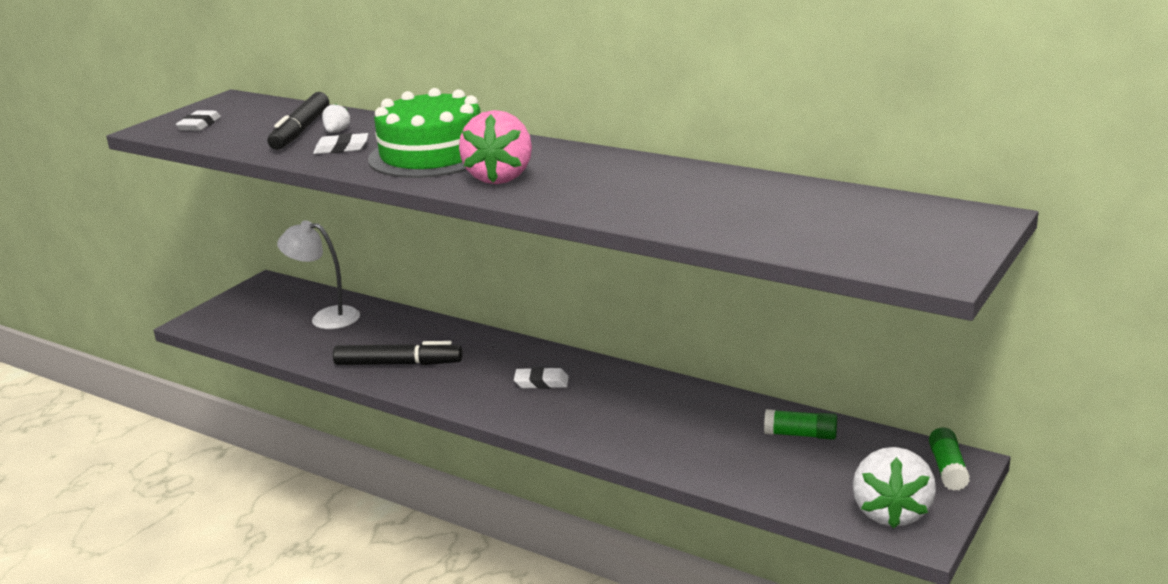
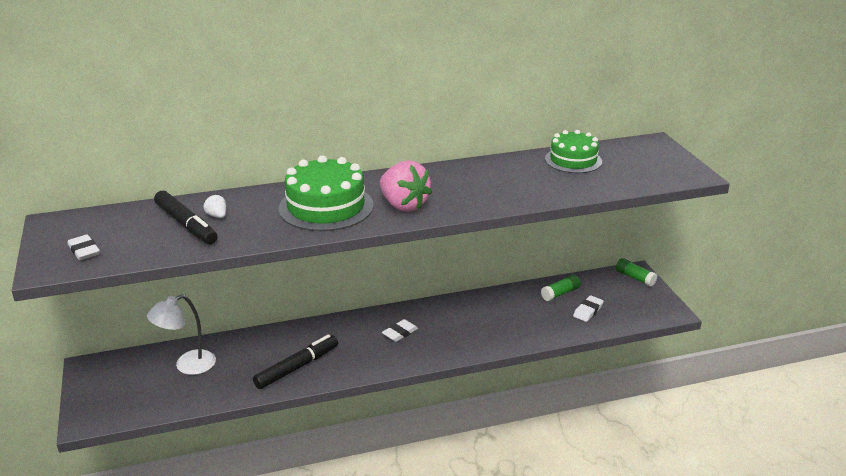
camera: 50 degrees left, 5 degrees up
(341, 148) = (252, 225): white eraser -> white eraser (588, 311)
(803, 199) = (573, 160): none -> green cake
(891, 512) = (647, 308): white strawberry -> none

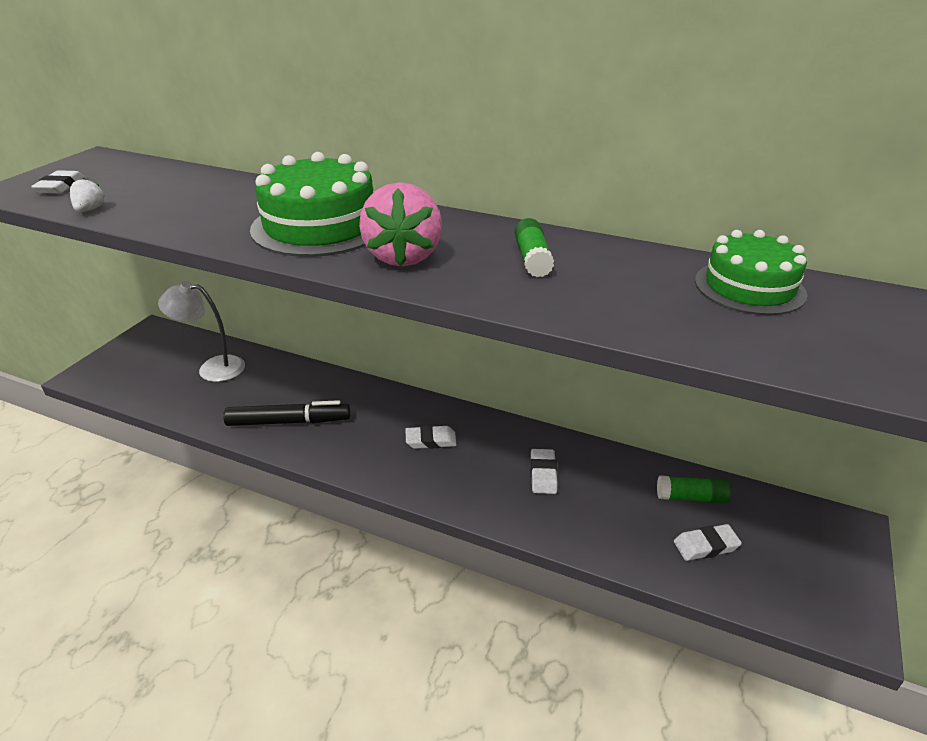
camera: 40 degrees right, 5 degrees up
(186, 224) = (172, 194): black marker -> none
(217, 216) = (211, 196): white strawberry -> white strawberry (90, 210)
(481, 318) = (543, 474): none -> white eraser
(635, 278) = (841, 536): green glue stick -> green glue stick (532, 259)

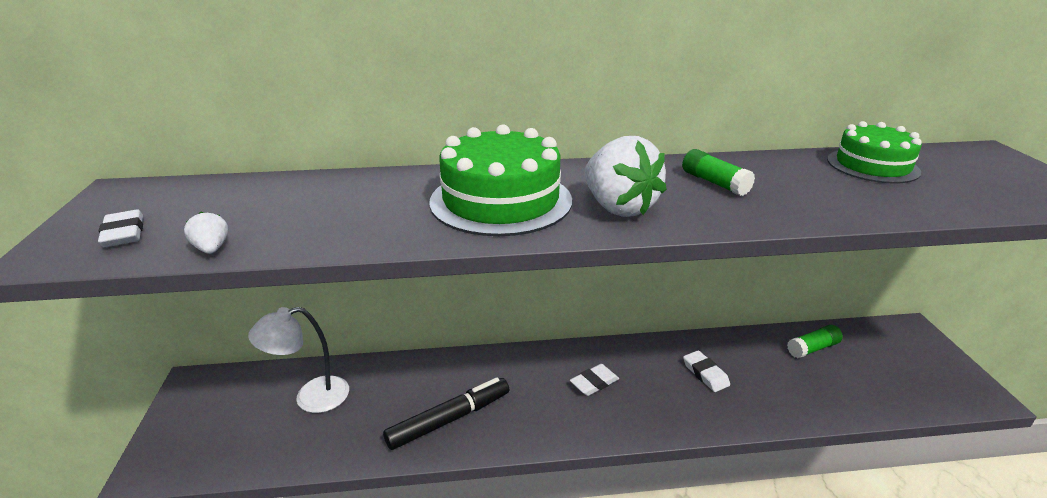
camera: 30 degrees left, 5 degrees down
(403, 256) = (618, 207): pink strawberry -> white strawberry
(706, 546) = (857, 379): white eraser -> none

